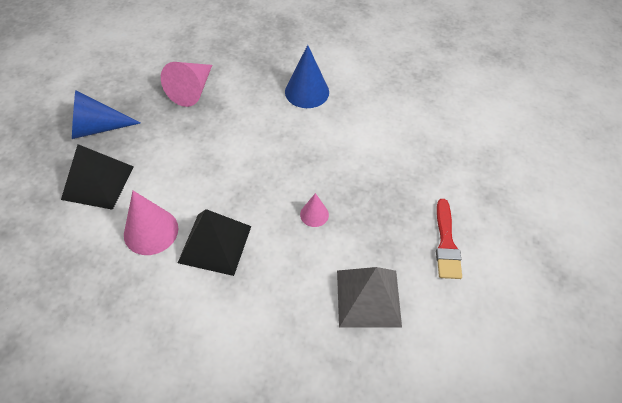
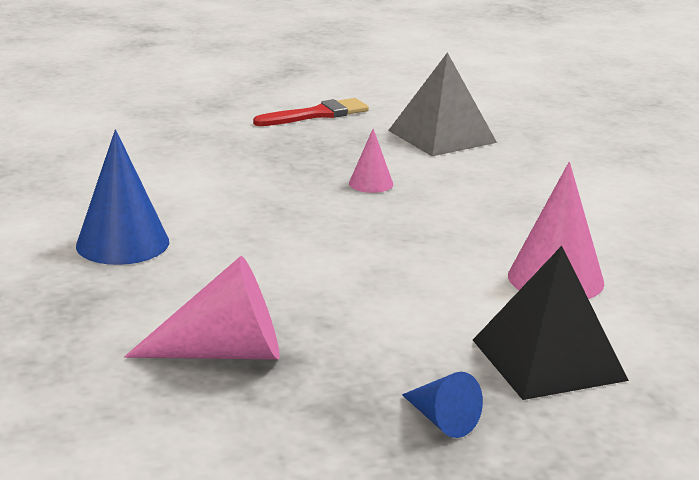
camera: 120 degrees left, 30 degrees down
(97, 128) = (442, 420): blue cone -> blue cone, size x0.55
(215, 244) = (504, 229): black pyramid -> none

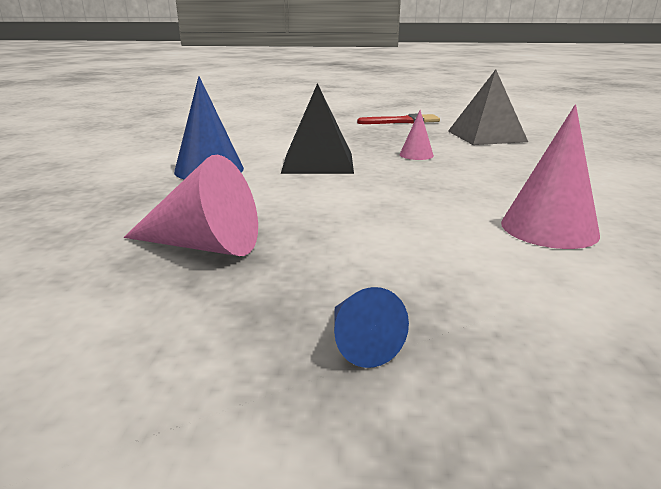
camera: 20 degrees right, 0 degrees up
(548, 359) = (516, 298): black pyramid -> black pyramid (318, 162)

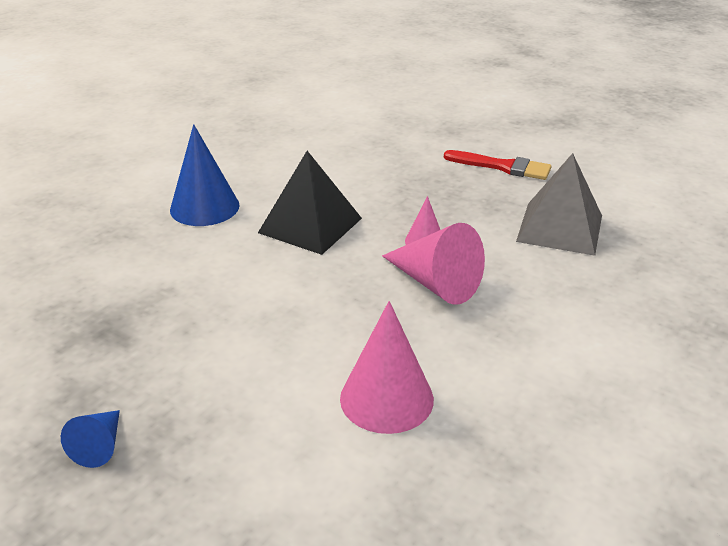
camera: 30 degrees right, 10 degrees up
(204, 245) = (105, 312): pink cone -> pink cone (436, 283)

